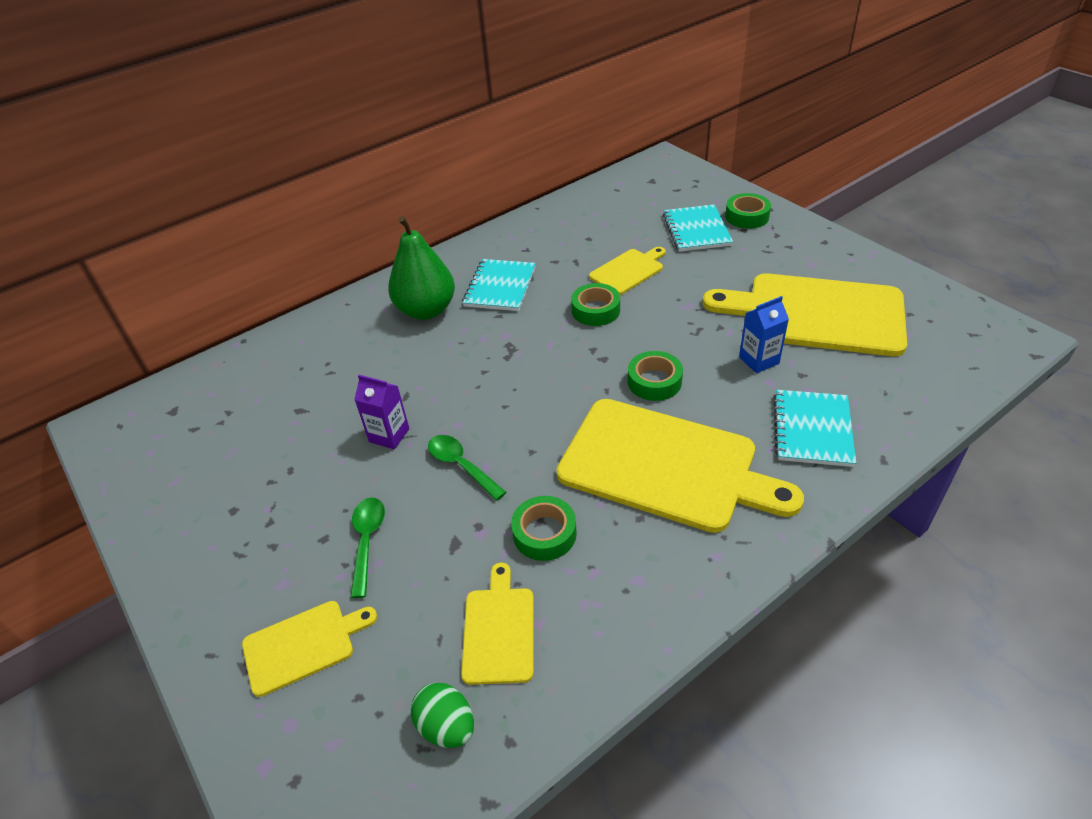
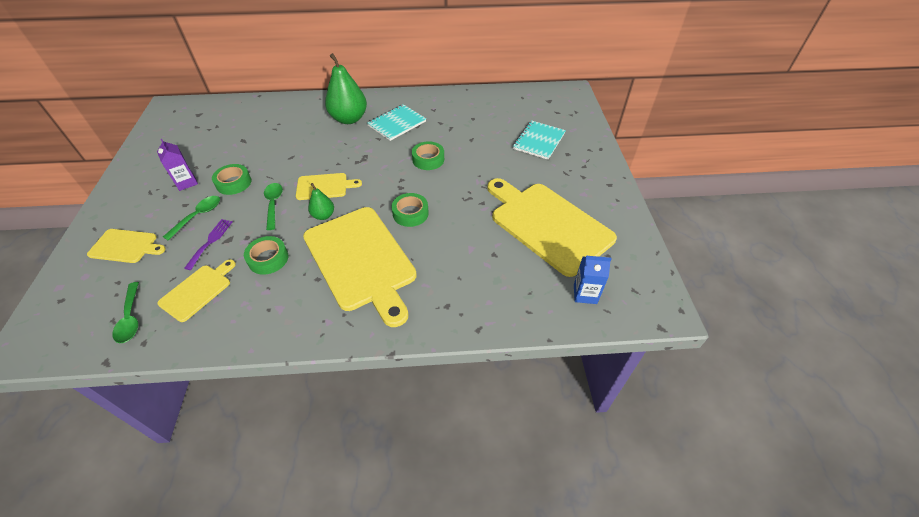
camera: 30 degrees right, 5 degrees up
(389, 435) = (262, 172): purple carton -> purple carton (186, 182)
(432, 561) = (210, 241): none -> purple fork
(447, 726) = (130, 318): green egg -> green spoon
(549, 442) = (323, 215): none -> green pear
(628, 271) = (471, 146): yellow cutting board -> yellow cutting board (324, 186)
(747, 216) = (579, 147): green tape -> green tape (234, 183)
(759, 360) = (480, 233): blue carton -> blue carton (585, 294)
(812, 429) = (460, 288): turquoise notebook -> none

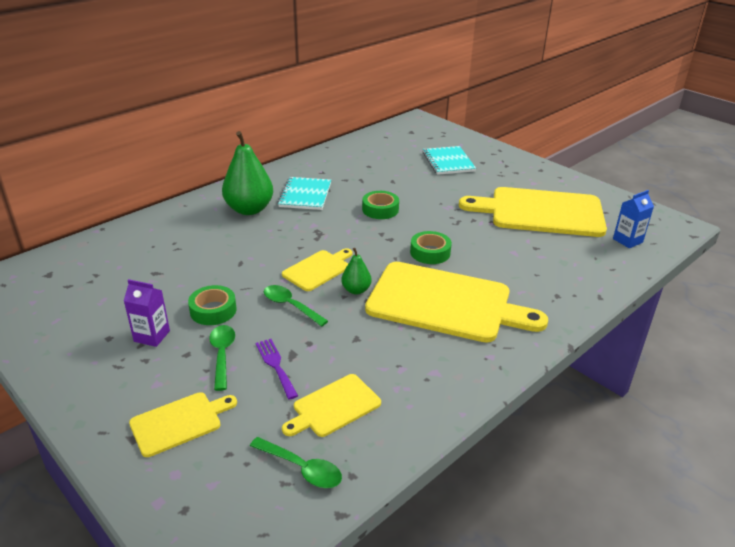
camera: 40 degrees left, 15 degrees down
(197, 291) = (334, 407): yellow cutting board -> yellow cutting board turned 120 degrees counterclockwise
(268, 259) = (361, 346): green tape -> none

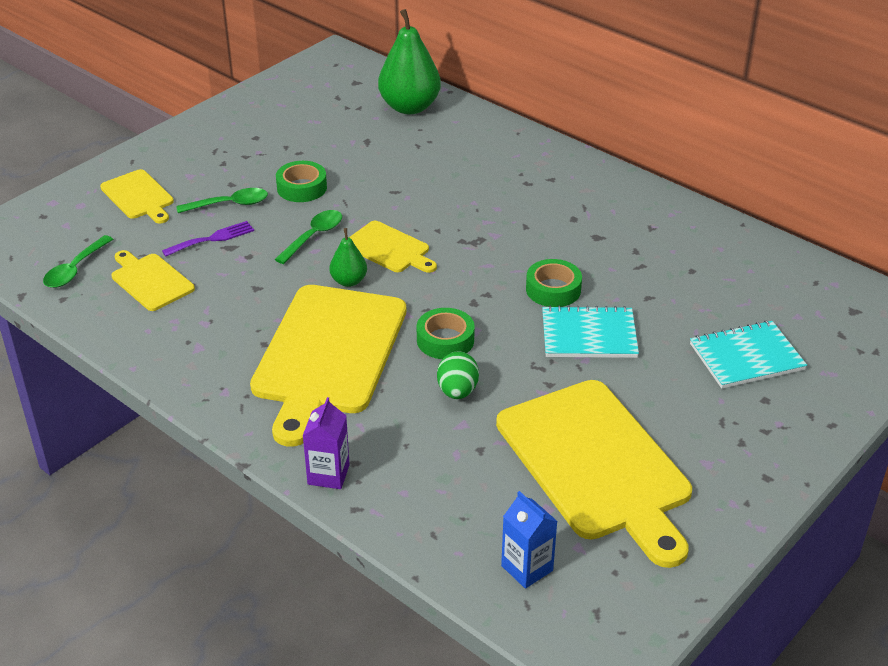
camera: 85 degrees right, 5 degrees up
(152, 336) = (258, 160): purple carton -> purple carton (328, 474)
(249, 209) = (521, 180): green pear -> green pear (409, 107)
(305, 195) = (574, 220): turquoise notebook -> turquoise notebook (589, 335)
(482, 251) = (457, 391): none -> green egg
(541, 212) = (596, 464): yellow cutting board -> yellow cutting board turned 150 degrees clockwise

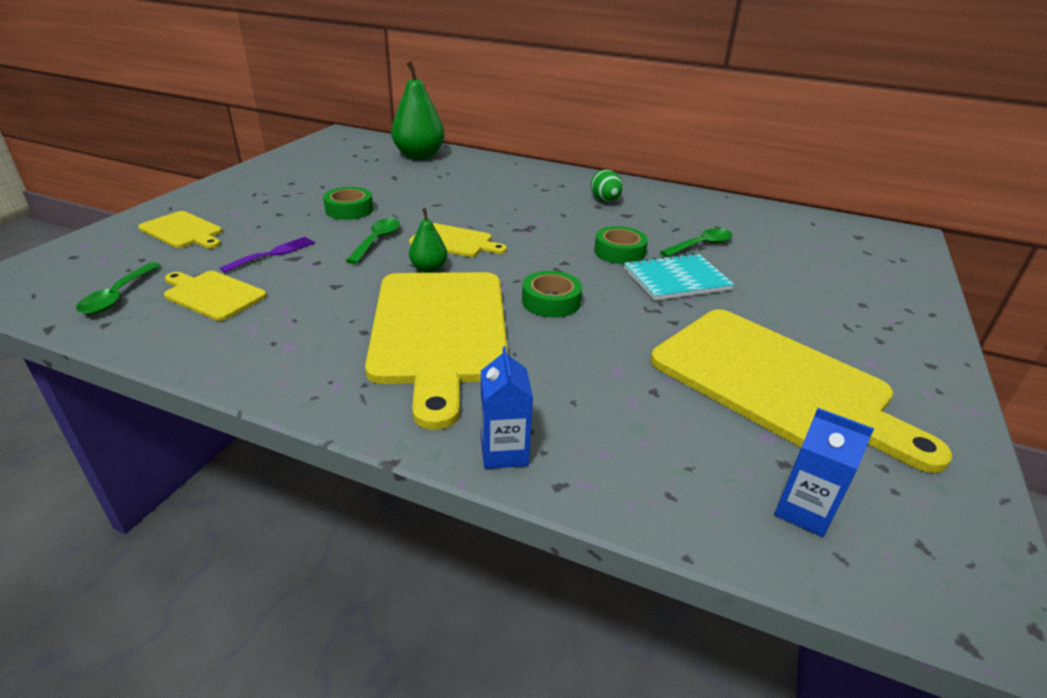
camera: 20 degrees left, 5 degrees down
(230, 204) = (282, 227): green spoon -> green spoon (701, 245)
(328, 474) = (504, 451): purple carton -> blue carton
(457, 391) = (592, 342): green egg -> green egg (605, 201)
(746, 357) = (816, 276): turquoise notebook -> none

